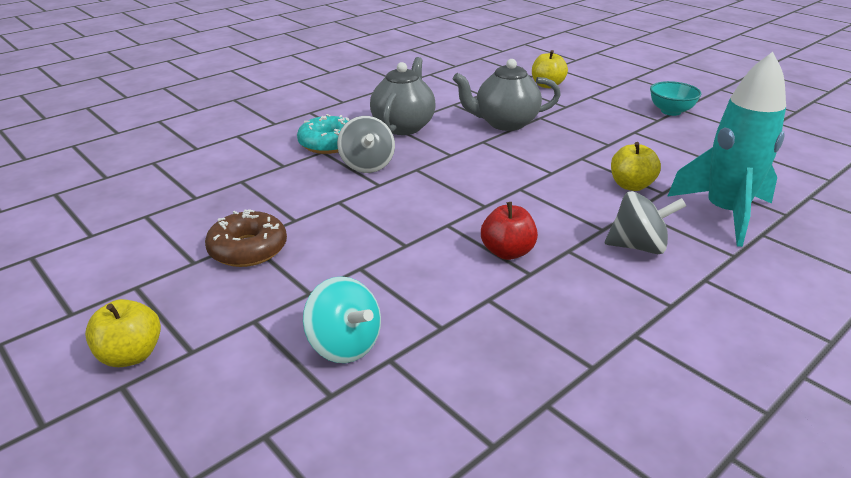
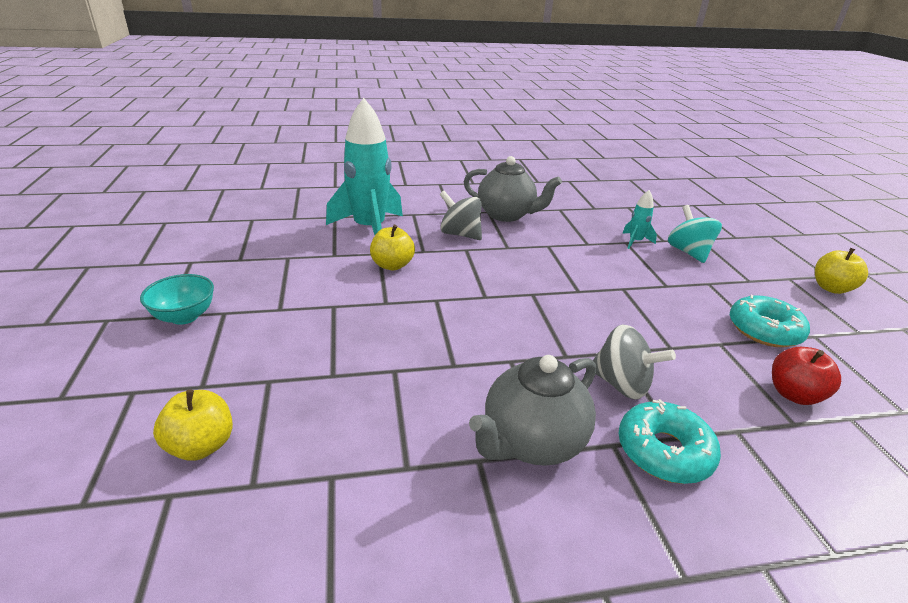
camera: 150 degrees left, 0 degrees up
(248, 249) = (764, 330): brown donut -> turquoise donut
(367, 165) = (621, 384): grey spinning top -> grey spinning top turned 105 degrees clockwise
(429, 334) = (635, 241): none -> turquoise rocket
(505, 123) = (390, 384): grey teapot -> grey teapot (506, 215)
(507, 252) = (550, 259): red apple -> red apple (794, 394)

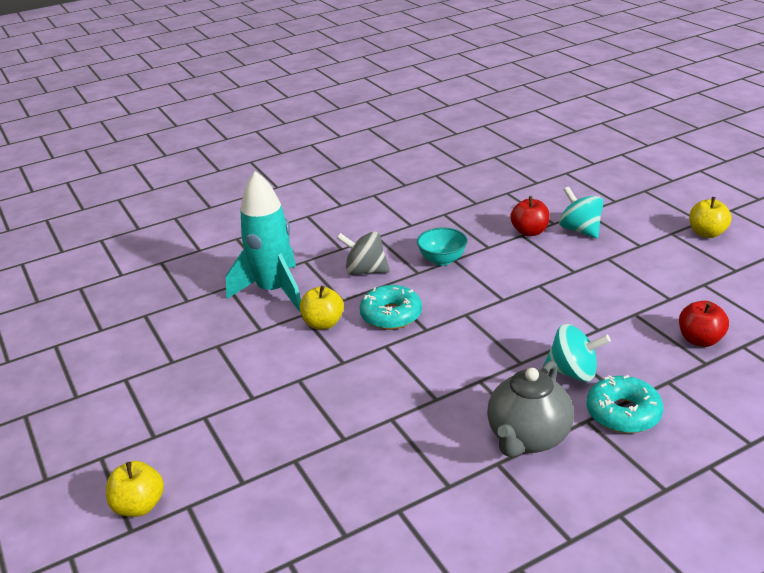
camera: 15 degrees left, 0 degrees up
(184, 316) = (171, 431): turquoise bowl -> turquoise bowl (442, 260)
(201, 445) = (283, 523): yellow apple -> yellow apple (139, 506)
(506, 215) = (396, 235): grey teapot -> none
(621, 384) = (573, 372): grey spinning top -> turquoise spinning top
(635, 241) = (529, 232): turquoise rocket -> red apple
(764, 330) = (665, 291): turquoise donut -> turquoise donut (391, 315)

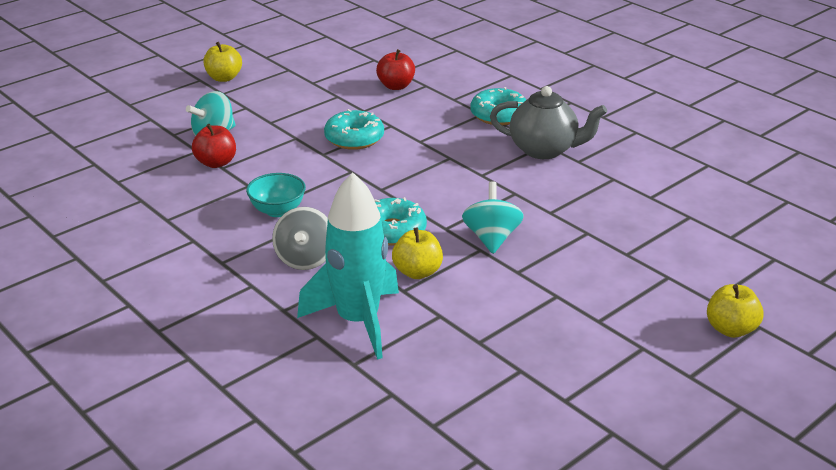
camera: 105 degrees left, 0 degrees up
(569, 304) = (354, 138): none -> turquoise donut
(573, 372) = (455, 134): turquoise spinning top -> turquoise spinning top (491, 238)

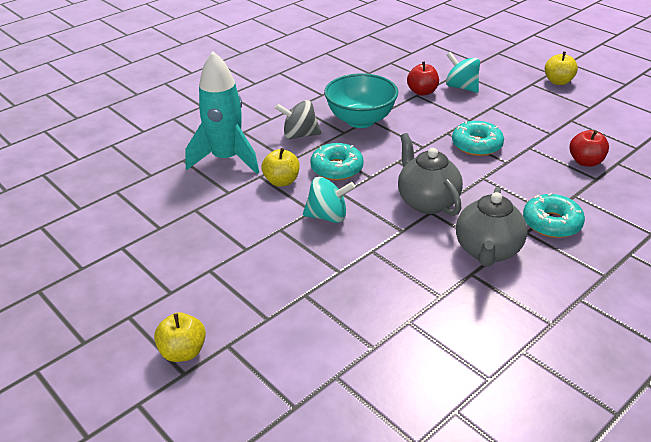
camera: 90 degrees right, 5 degrees up
(277, 210) = (360, 120): turquoise bowl -> turquoise bowl, size x1.71
(464, 175) = (427, 202): none -> grey teapot

